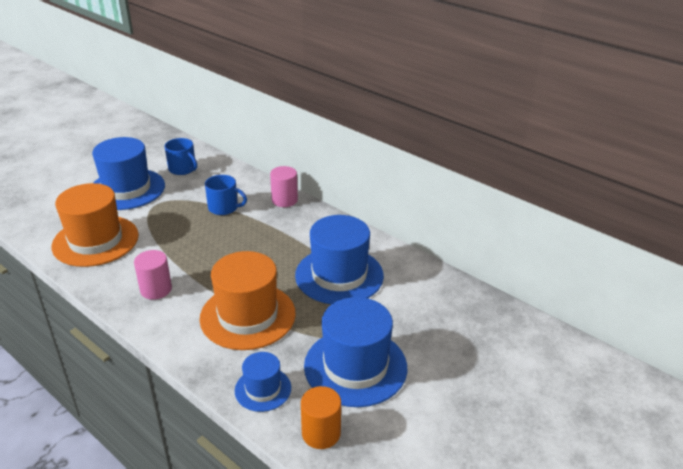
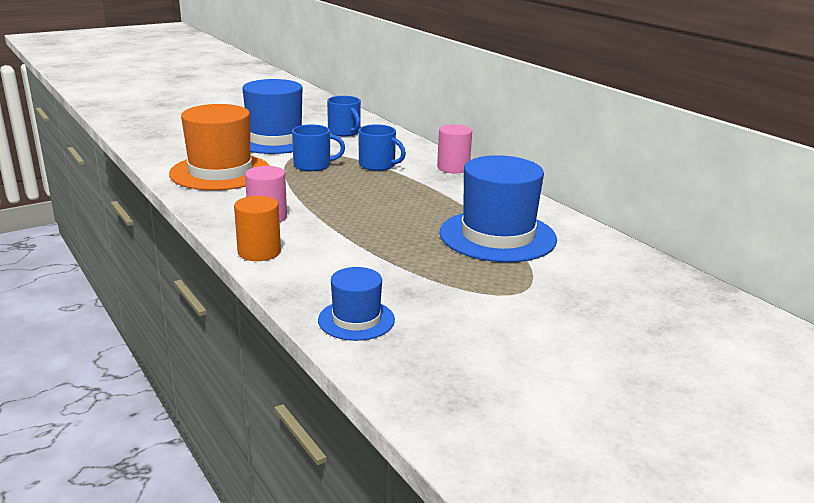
camera: 15 degrees right, 10 degrees down
(171, 217) = (313, 165): none -> blue mug
(247, 316) = (366, 253): orange hat -> none
(321, 433) = (416, 374): orange cylinder -> orange cylinder (259, 252)
(355, 366) = (488, 319): blue hat -> none

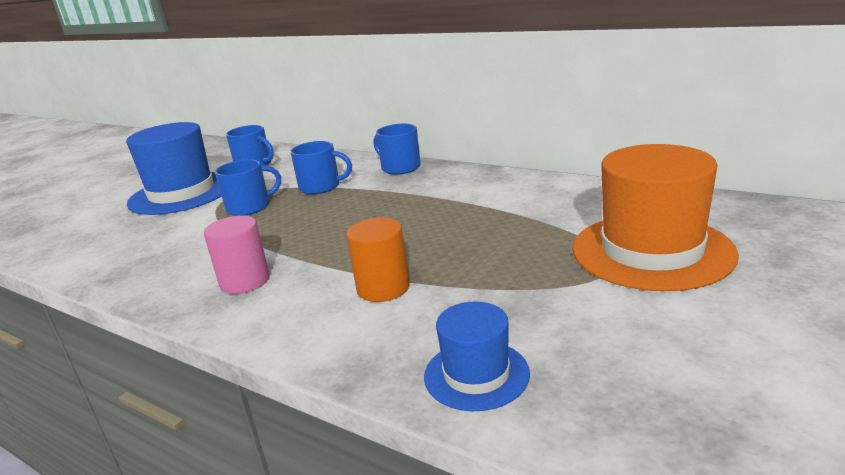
camera: 20 degrees left, 0 degrees up
(220, 172) = (142, 247): orange hat -> orange hat (652, 251)
(259, 252) = (271, 329): orange cylinder -> orange cylinder (383, 288)
(453, 168) = (400, 167): pink cylinder -> blue mug
(497, 236) = (517, 219): blue hat -> none

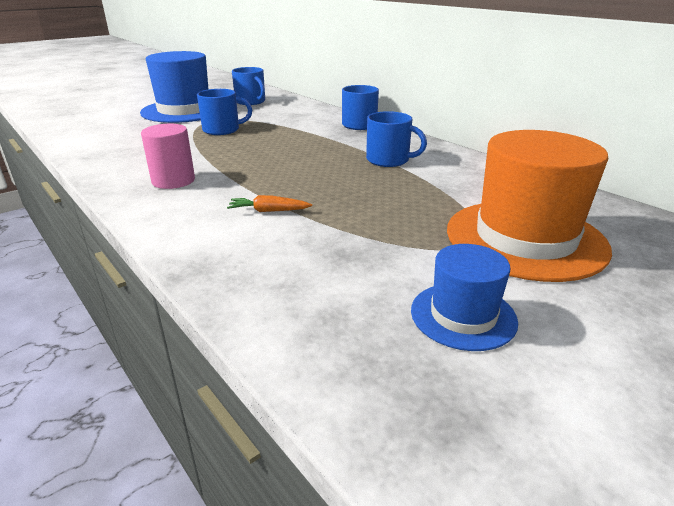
camera: 15 degrees right, 5 degrees up
(321, 187) = (286, 126): blue mug -> blue mug (389, 160)
(383, 288) = (268, 211): orange cylinder -> orange carrot
(476, 374) = (284, 298): blue hat -> blue hat (463, 315)

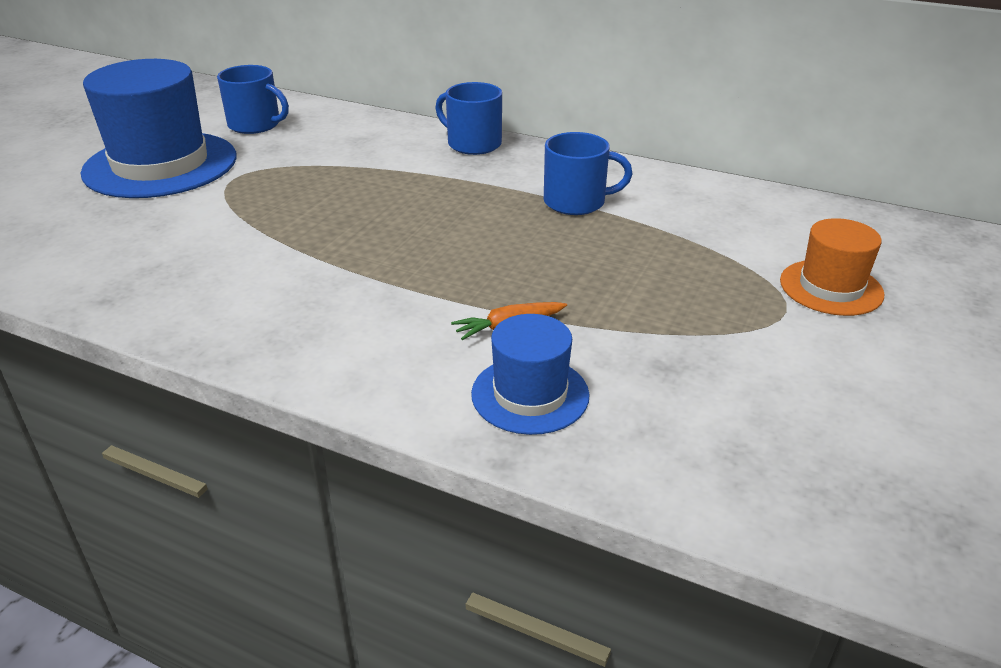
camera: 25 degrees left, 5 degrees up
(173, 181) = (313, 310): pink cylinder -> none
(222, 130) = (275, 194): blue mug -> none
(463, 315) = (857, 407): blue hat -> blue hat (530, 394)
(525, 238) = (831, 287): orange hat -> orange hat, size x0.53

